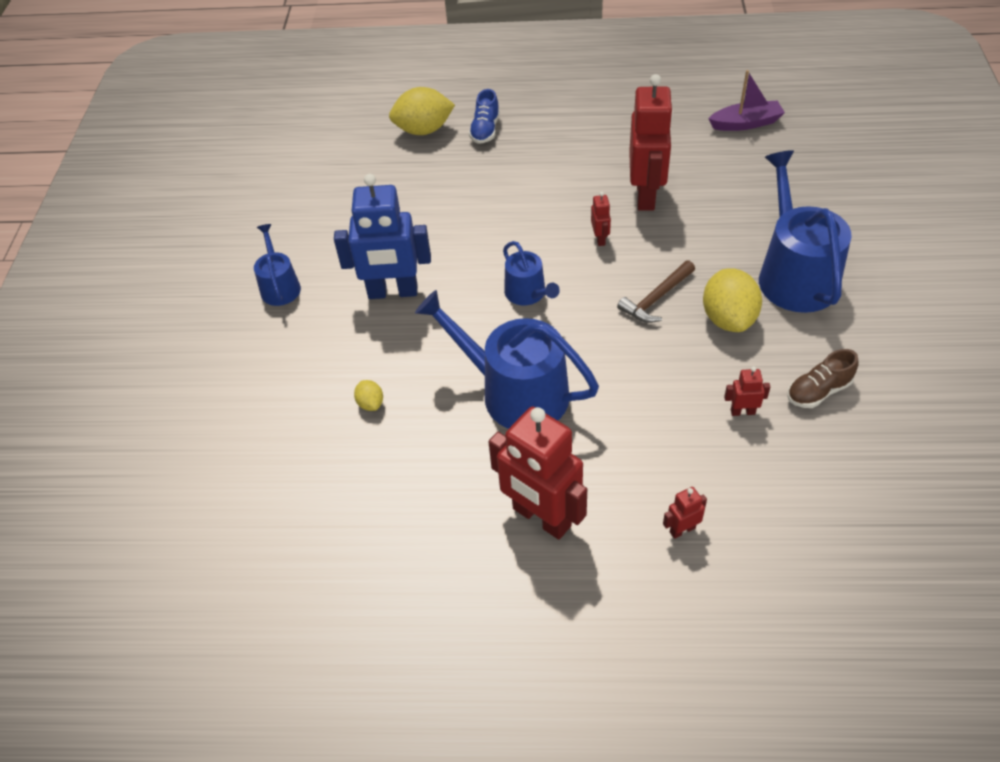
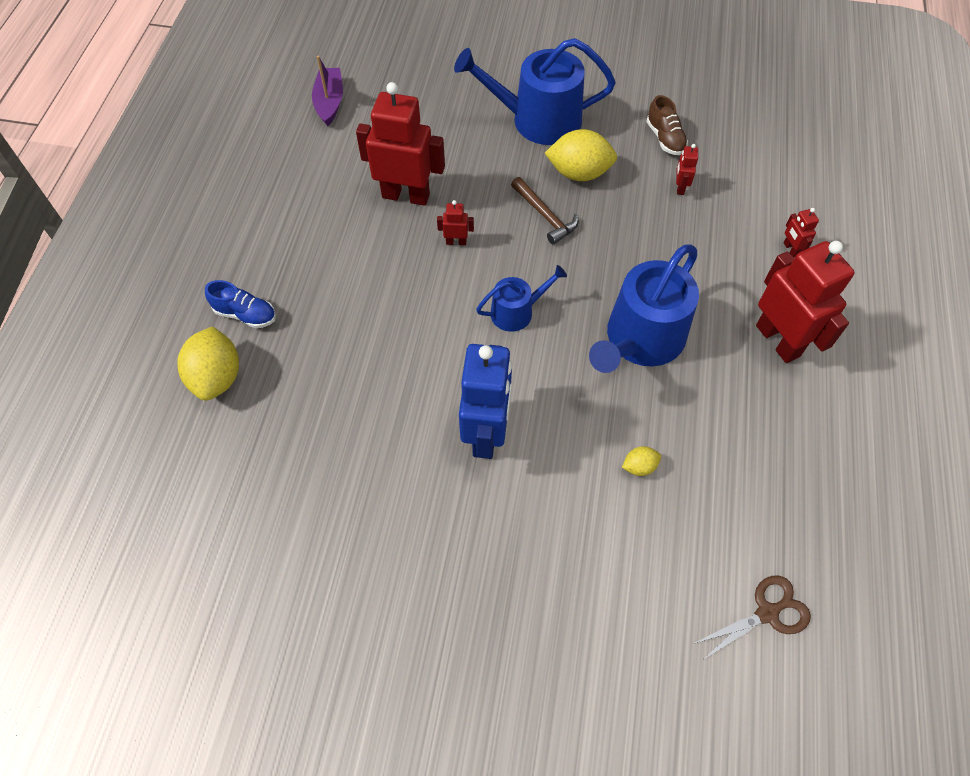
camera: 85 degrees left, 10 degrees up
(228, 512) = (767, 613): none -> brown scissors
(279, 286) = (448, 556): blue watering can -> none
(541, 518) = (778, 340): red robot -> red robot turned 75 degrees counterclockwise

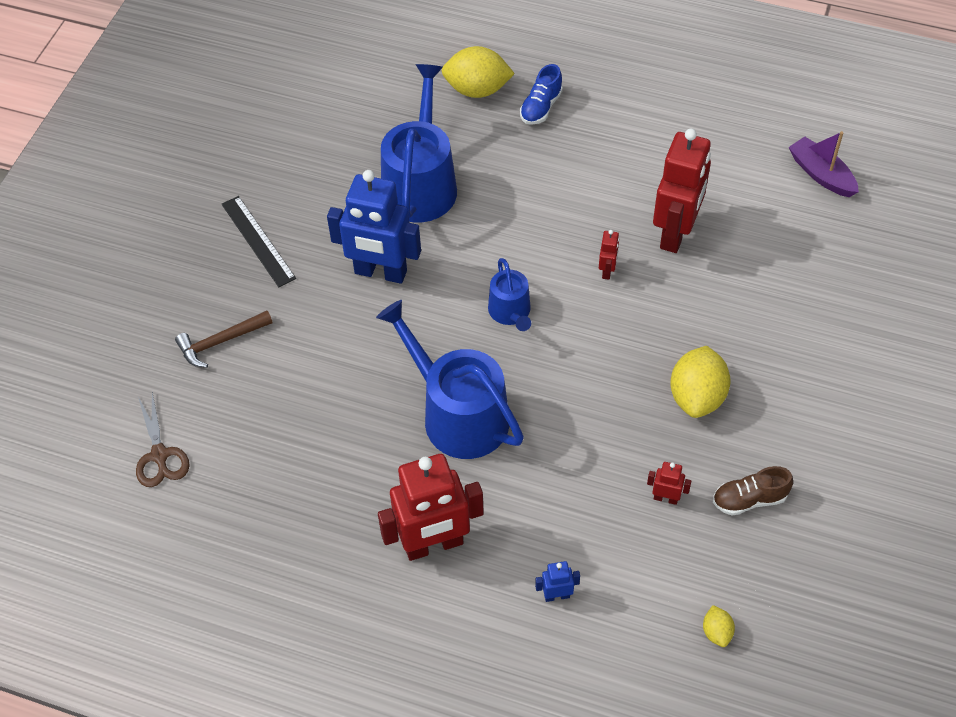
camera: 100 degrees right, 5 degrees down
(330, 102) = (821, 174): purple boat -> purple boat turned 135 degrees counterclockwise
(459, 574) = (258, 241): none -> black ruler
(537, 120) = (786, 368): blue watering can -> blue watering can (420, 183)
(545, 215) = (635, 354): brown hammer -> brown hammer (220, 342)
(639, 466) = (320, 385): yellow lemon -> yellow lemon (716, 632)
(790, 249) = (557, 595): red robot -> blue robot

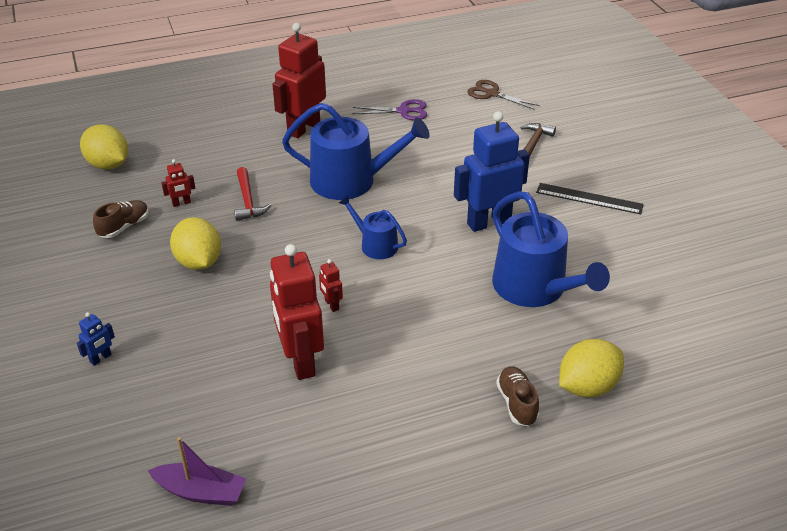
camera: 140 degrees right, 15 degrees down
(292, 494) = (403, 111): none -> purple scissors
(541, 107) = (517, 403): blue shoe -> brown shoe
(557, 595) = (214, 139): blue robot -> blue robot (101, 358)
(590, 454) = (248, 201): none -> red hammer
(716, 632) = (108, 164): yellow lemon -> yellow lemon, size x2.09

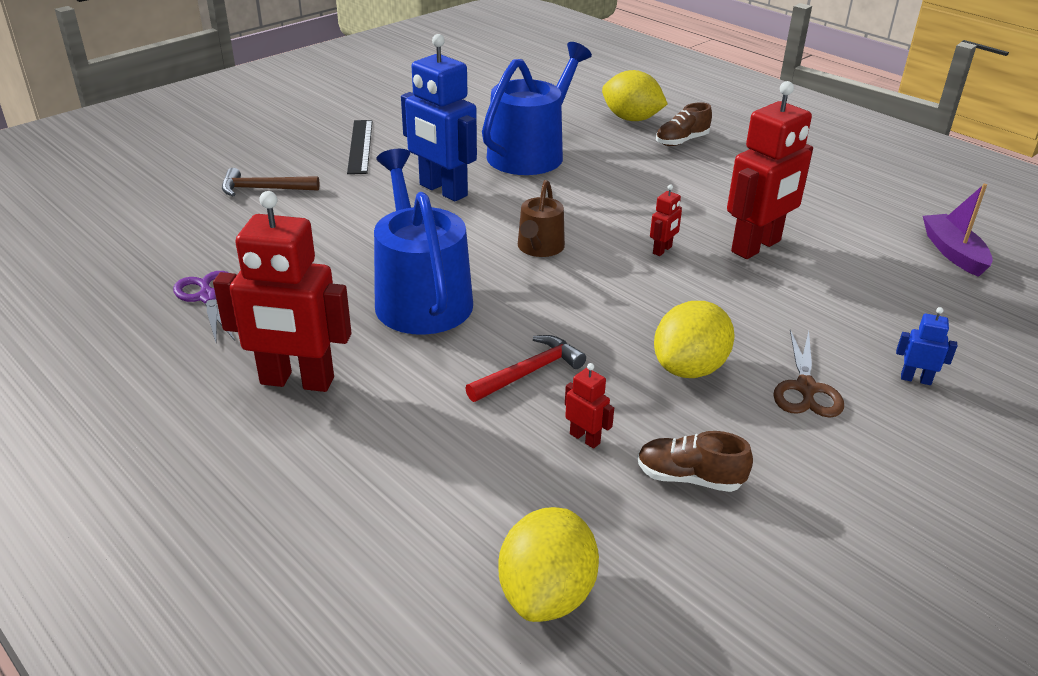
camera: 115 degrees left, 5 degrees down
(375, 245) = (539, 248): blue watering can -> brown watering can
(492, 94) = (133, 236): brown scissors -> brown scissors (806, 388)

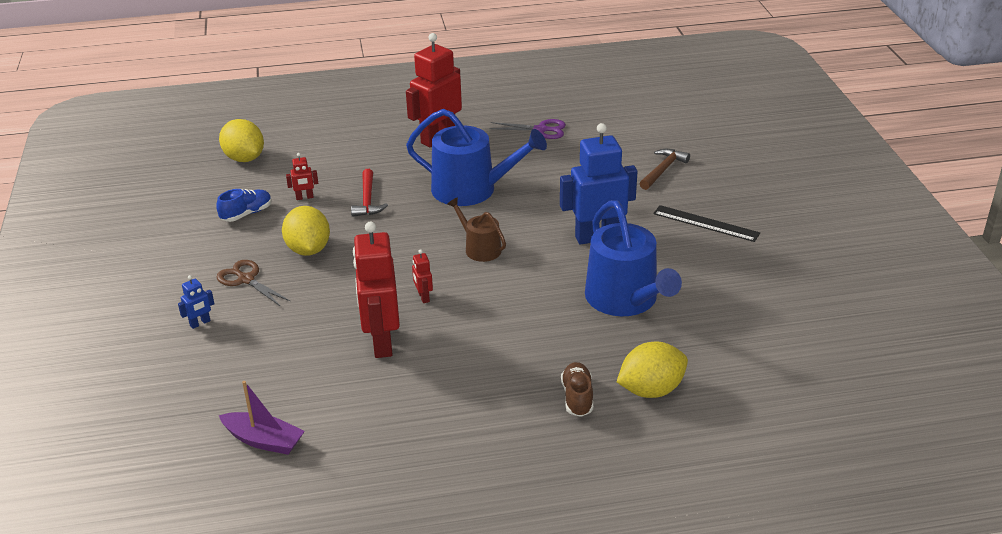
camera: 125 degrees right, 0 degrees up
(689, 478) = (246, 214): brown shoe -> blue shoe

